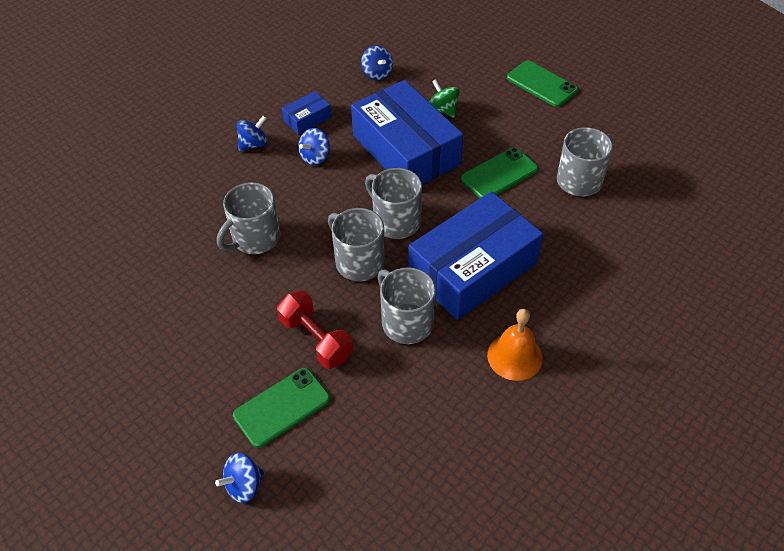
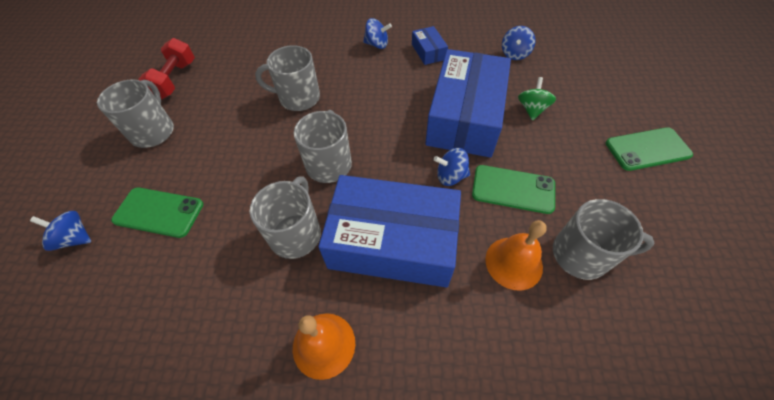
camera: 50 degrees right, 5 degrees up
(307, 119) = (428, 52): blue box -> blue box turned 60 degrees clockwise
(315, 157) = (400, 77): blue spinning top -> blue spinning top (450, 176)
(316, 339) = (235, 189): red dumbbell -> red dumbbell (175, 80)
(395, 221) = (389, 158): grey mug -> grey mug (153, 131)
(541, 84) = (647, 149): green phone -> green phone turned 75 degrees clockwise
(553, 217) = (513, 263): none -> orange bell

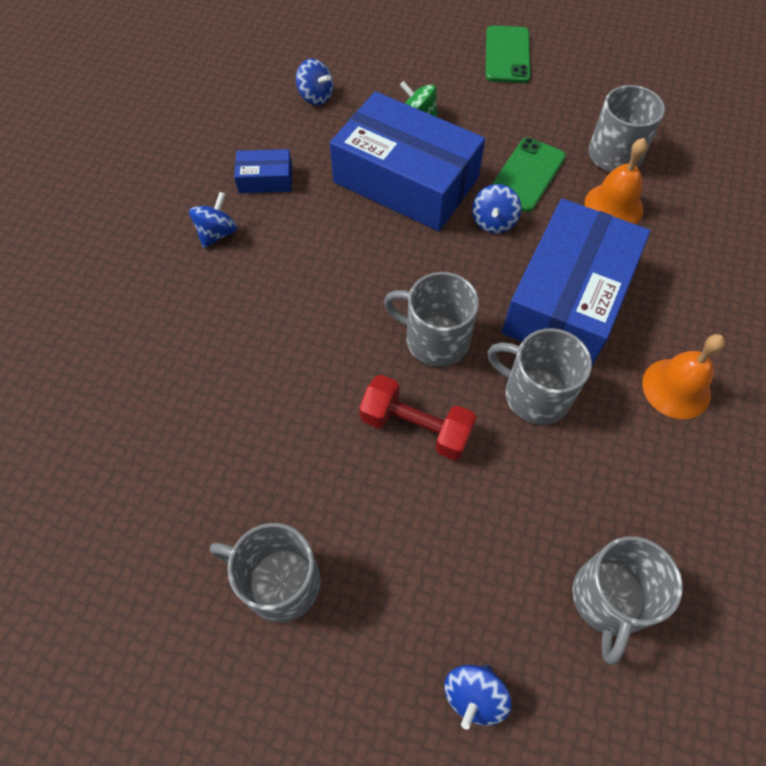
camera: 75 degrees left, 5 degrees up
(159, 212) = (457, 567): green phone -> none
(175, 80) = (156, 546): red dumbbell -> red dumbbell (416, 427)
(298, 98) = (291, 356): grey mug -> grey mug (608, 599)

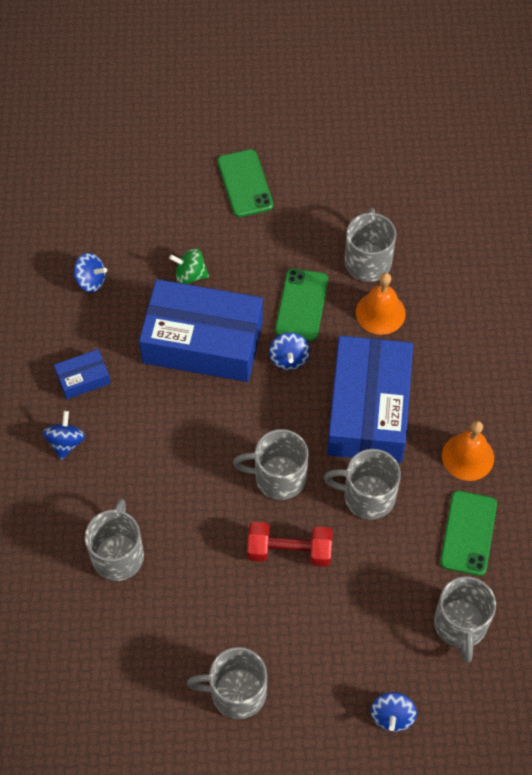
camera: 20 degrees left, 0 degrees up
(215, 365) = (118, 554): none -> grey mug
(652, 481) = (468, 533): none -> green phone

